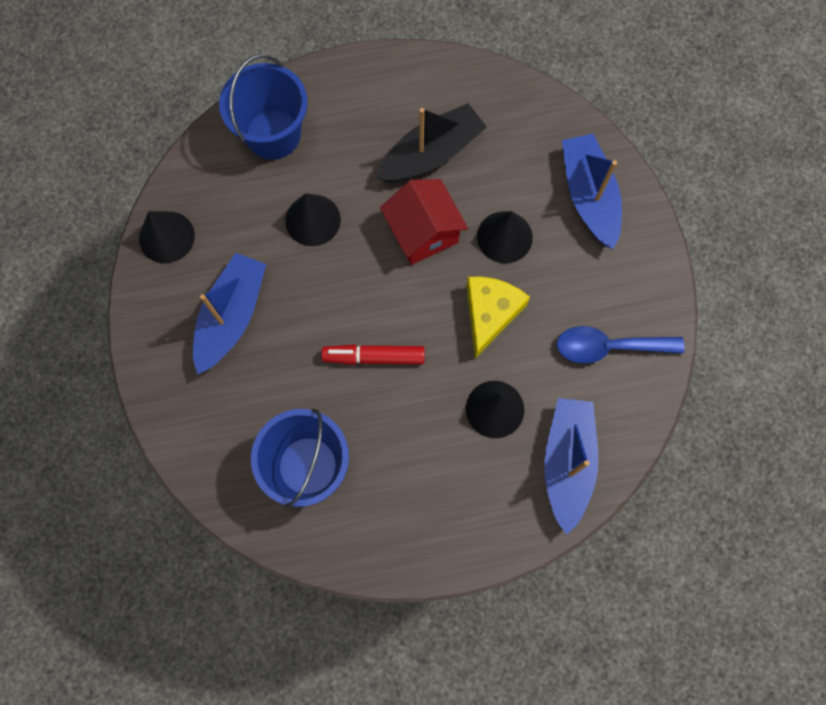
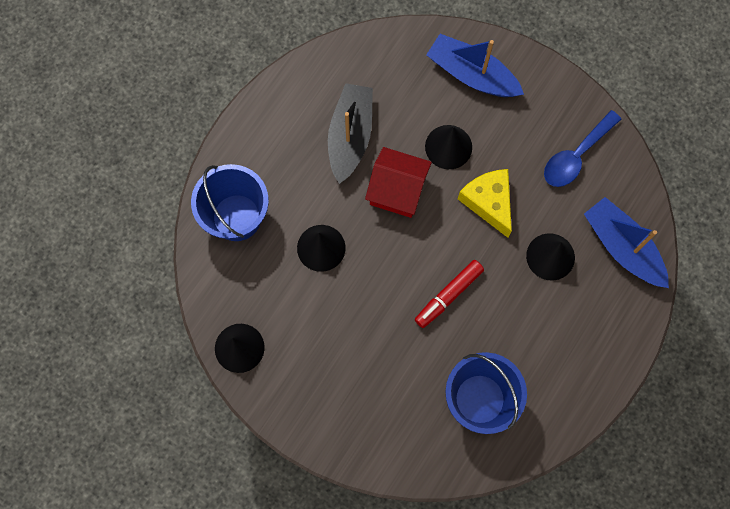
camera: 45 degrees left, 0 degrees up
(231, 316) = (335, 356): blue boat -> none

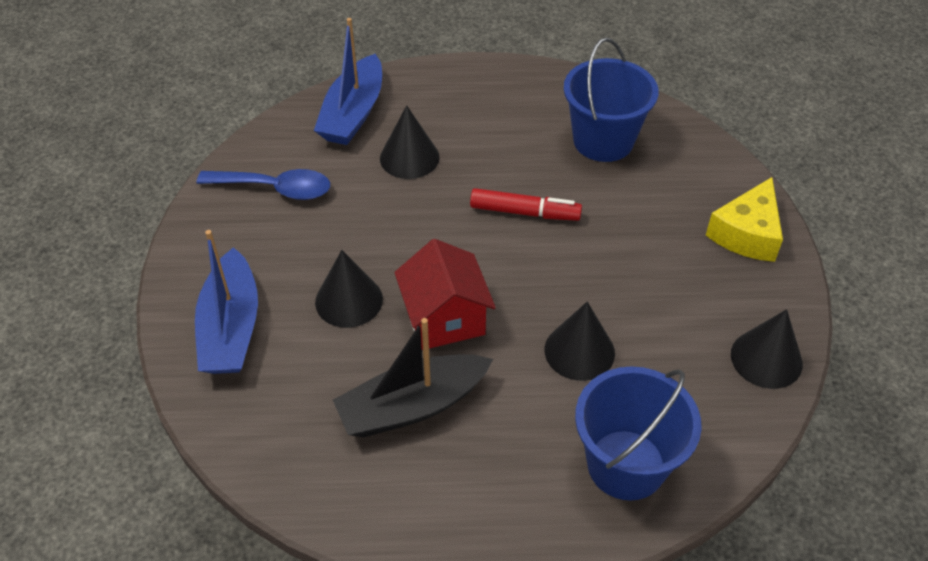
camera: 125 degrees left, 25 degrees down
(489, 202) = (389, 232): yellow cheese -> yellow cheese (747, 233)

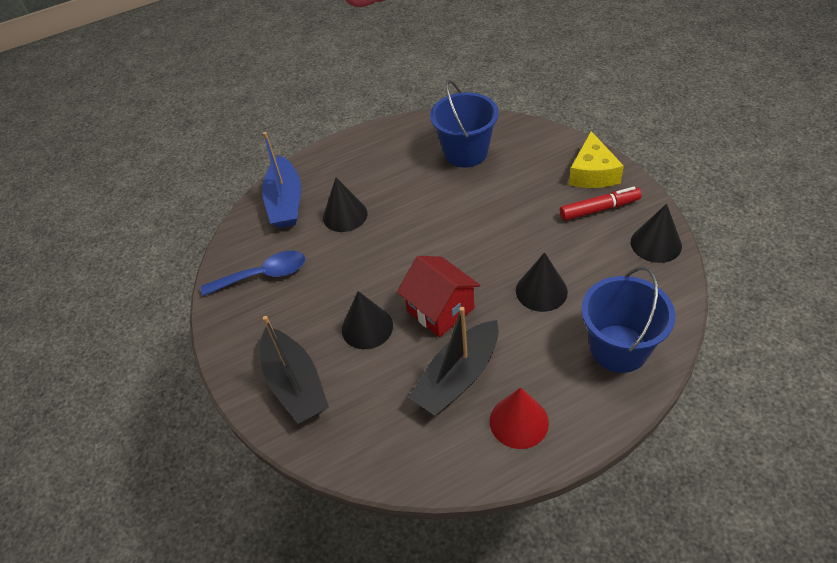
camera: 20 degrees left, 0 degrees up
(231, 328) = (295, 384): blue boat -> black boat
(447, 491) = (519, 421): none -> red cone
(525, 212) = (446, 218): red marker -> red marker (599, 209)

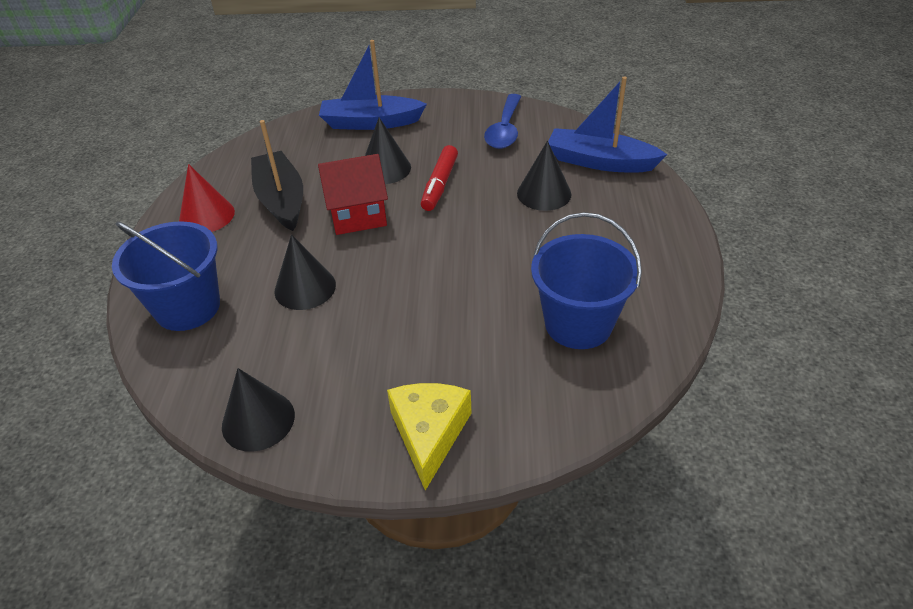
camera: 115 degrees right, 5 degrees down
(295, 384) = (371, 123): black boat -> blue boat
(592, 173) = (429, 434): yellow cheese -> yellow cheese turned 60 degrees clockwise
(599, 209) = (361, 400): red marker -> red marker (440, 184)

